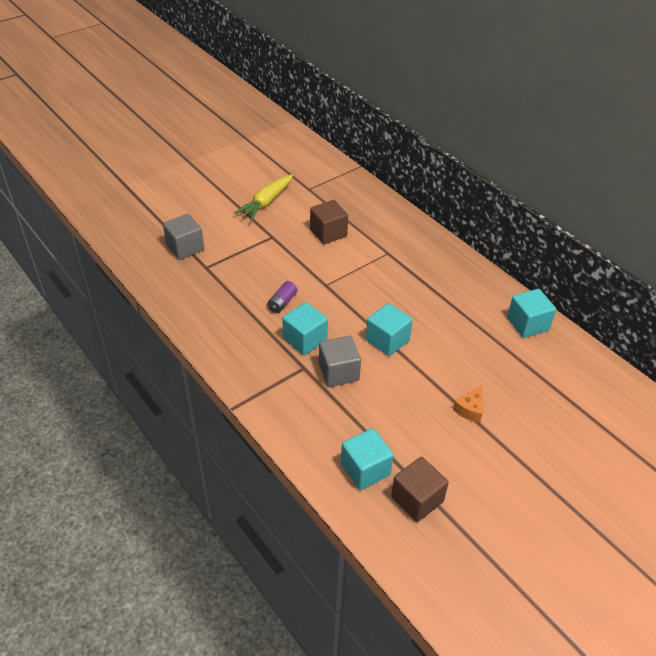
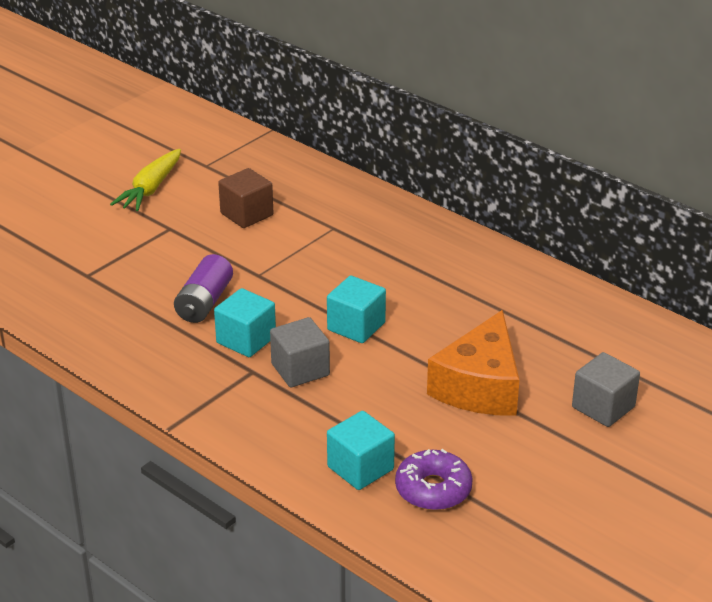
camera: 10 degrees left, 10 degrees down
(185, 247) = (51, 256): grey cube -> grey cube (603, 407)
(282, 302) = (204, 302): purple battery -> purple battery, size x1.60
(417, 499) = (433, 489): brown cube -> purple donut
(470, 409) = (480, 386): orange cheese -> orange cheese, size x2.37
(527, 324) = (534, 284): turquoise cube -> none

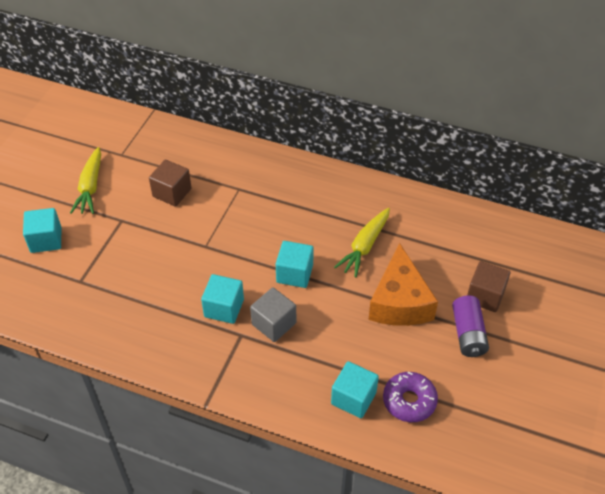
camera: 20 degrees left, 15 degrees up
(70, 228) = (46, 240): none -> turquoise cube
(204, 302) = (178, 282): purple battery -> purple battery (468, 334)
(466, 319) = (365, 246): none -> yellow carrot
(603, 407) = (485, 296): grey cube -> brown cube

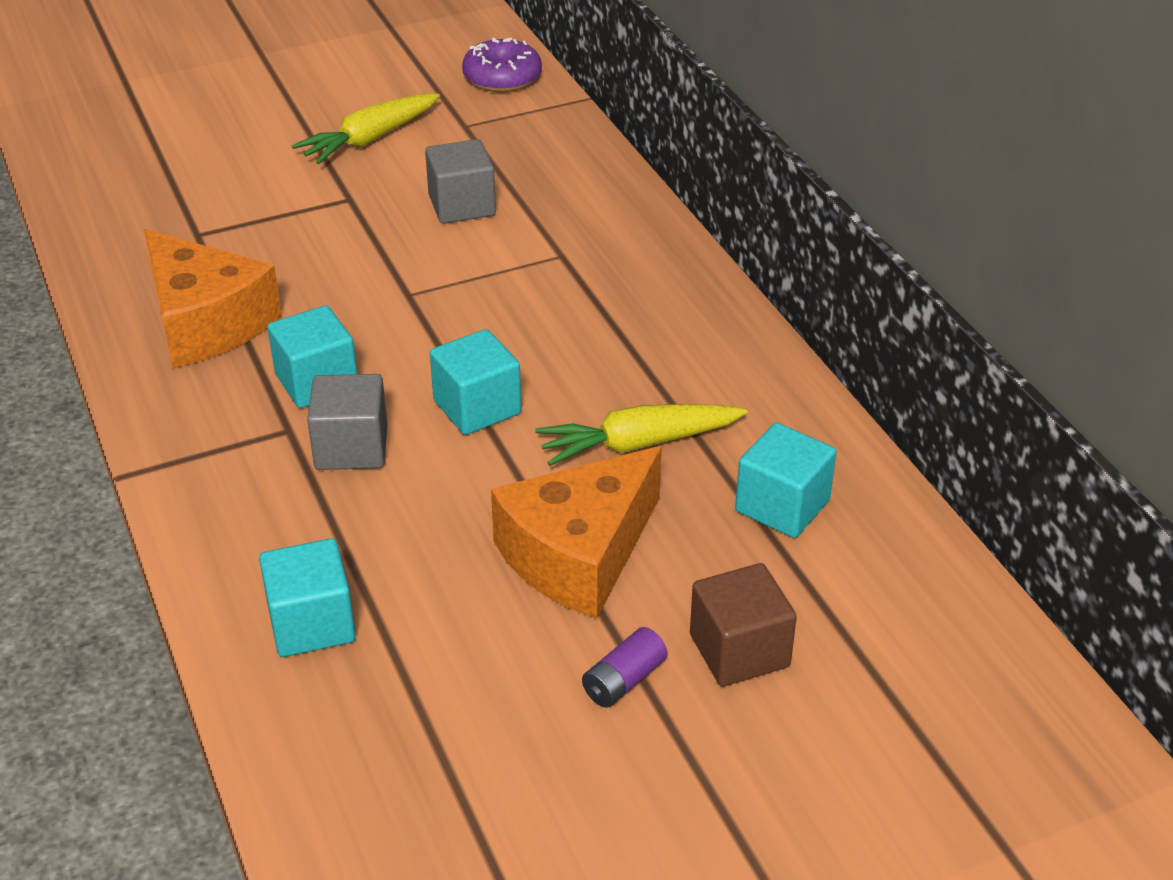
camera: 45 degrees right, 10 degrees down
(46, 240) = (229, 165): turquoise cube -> turquoise cube (782, 506)
(143, 317) = (205, 322): none -> orange cheese
(172, 193) = (462, 205): brown cube -> grey cube
(409, 401) = (385, 694): purple donut -> purple donut (502, 77)
(468, 334) = (623, 680): purple battery -> purple battery, size x0.62

